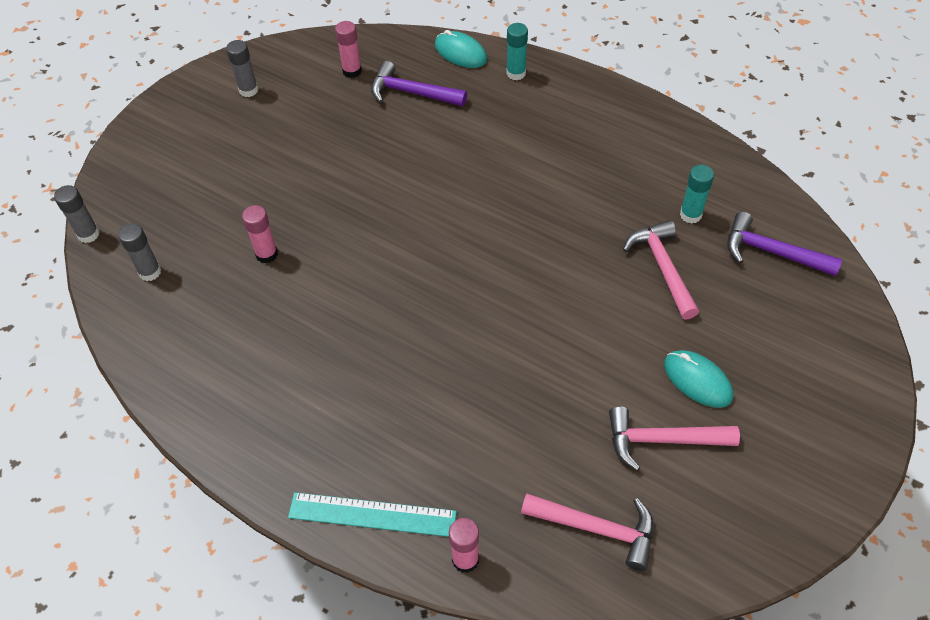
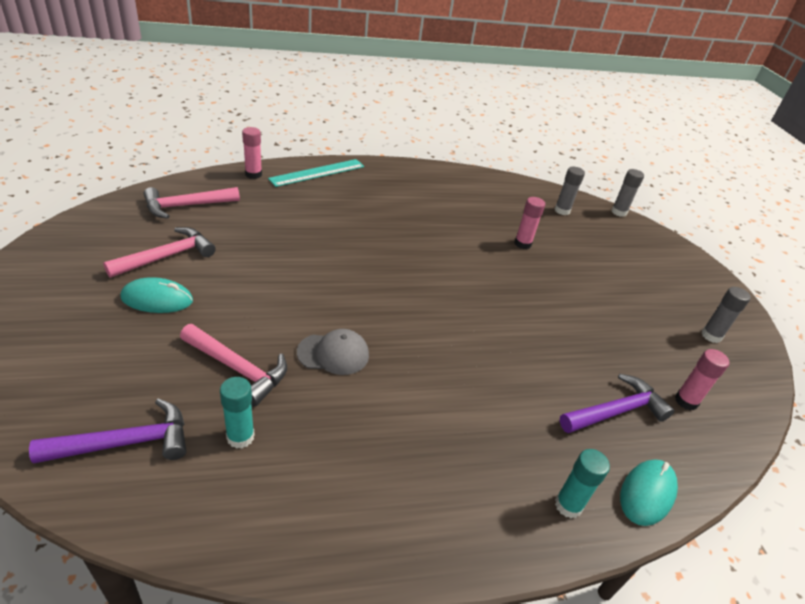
camera: 130 degrees right, 15 degrees down
(460, 53) = (647, 493): turquoise mouse -> turquoise mouse turned 45 degrees counterclockwise
(576, 240) = (333, 354): none -> grey cap

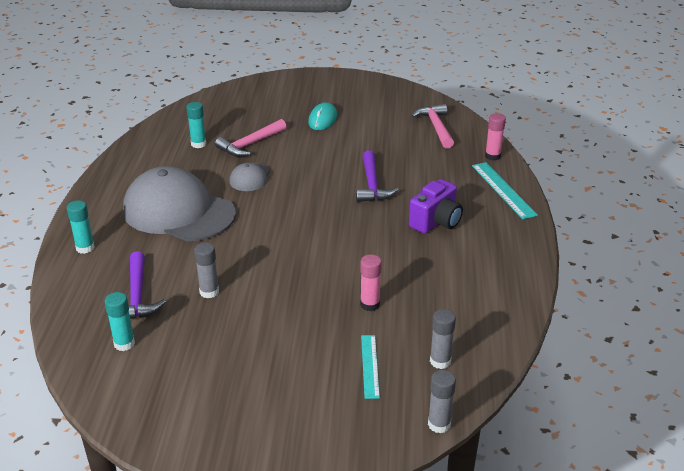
camera: 110 degrees right, 5 degrees down
(125, 443) = (211, 115): purple hammer -> purple hammer (372, 185)
(167, 256) = (369, 121): pink hammer -> none
(384, 209) = (436, 222): none -> purple camera
(440, 414) = (178, 212): none -> grey cap
(591, 241) = (370, 366): none -> turquoise ruler
(647, 493) = (68, 286): turquoise mouse -> none
(686, 401) = (124, 344): pink glue stick -> turquoise glue stick
(711, 336) = (187, 406): grey glue stick -> grey glue stick (209, 292)

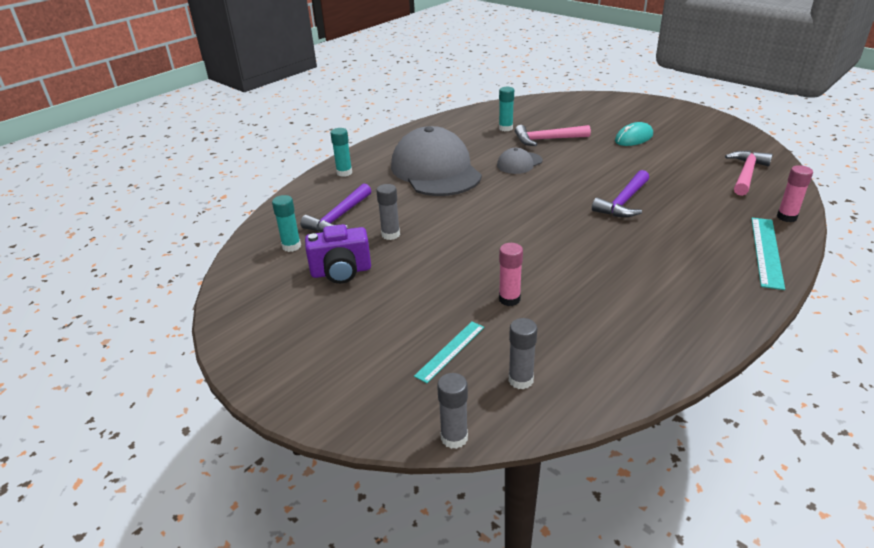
camera: 40 degrees right, 0 degrees up
(436, 222) = (655, 254): purple camera -> purple camera (341, 272)

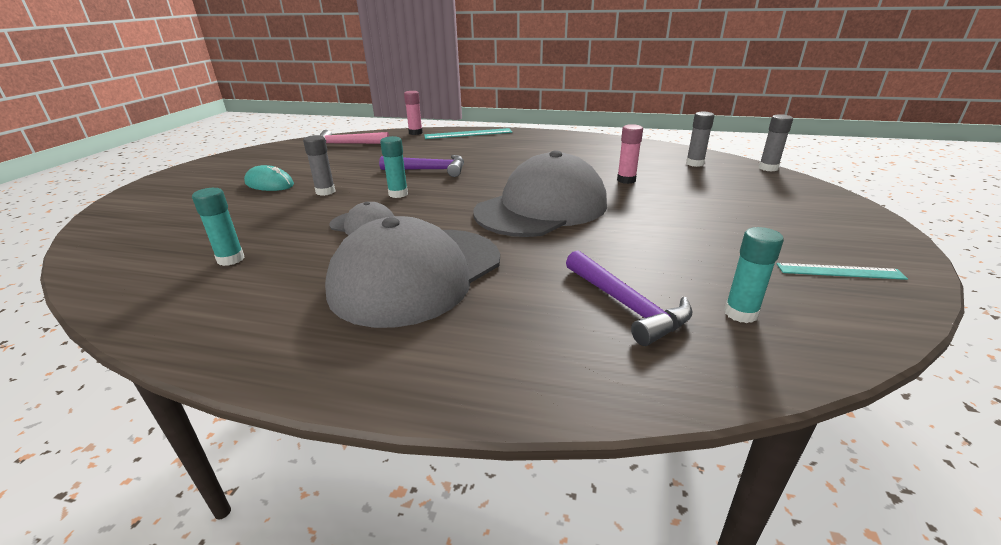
camera: 120 degrees left, 5 degrees down
(339, 217) = (626, 305): purple hammer -> purple hammer turned 60 degrees clockwise
(341, 272) = (718, 256): purple camera -> none
(344, 173) = (485, 368): turquoise glue stick -> turquoise glue stick (398, 194)
(390, 235) = (613, 252): grey glue stick -> grey glue stick (325, 192)
(450, 351) = (712, 184): turquoise ruler -> turquoise ruler (839, 271)
(485, 231) = (541, 208): none -> grey cap
(547, 139) = (278, 223): pink hammer -> none

